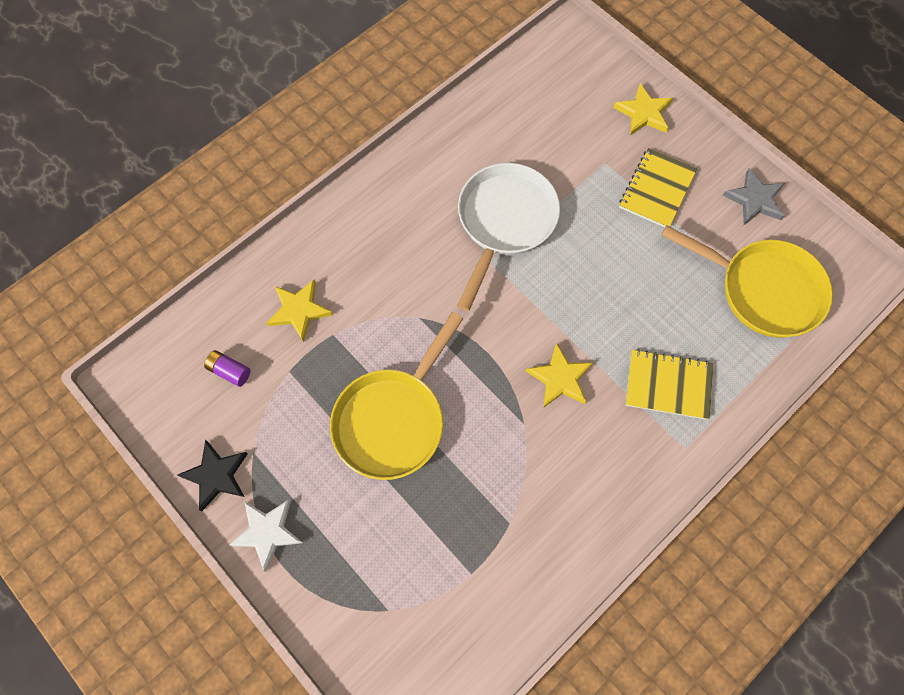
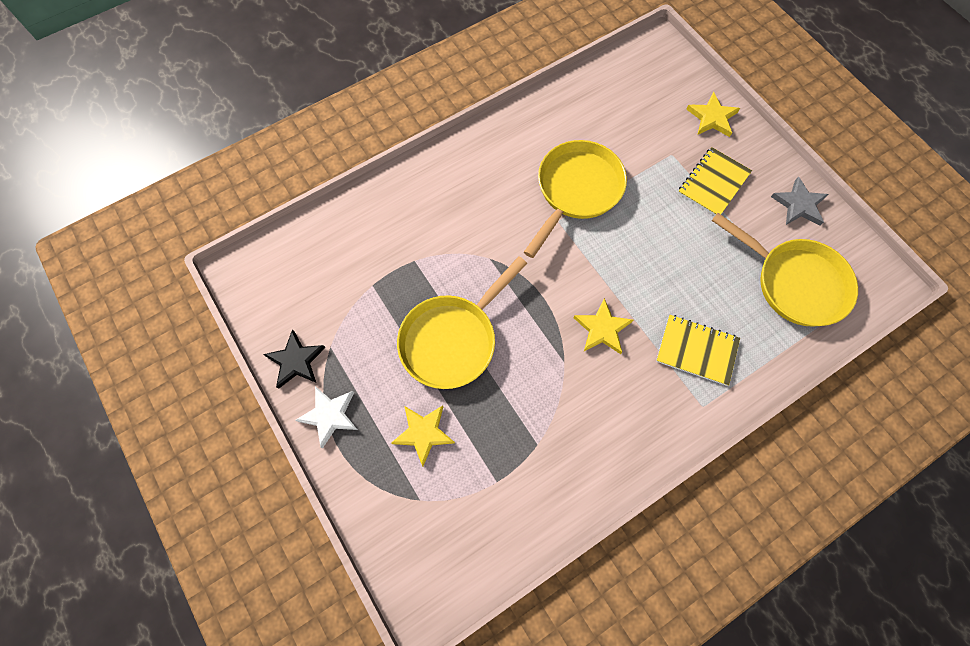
camera: 10 degrees right, 0 degrees up
(229, 371) = (323, 277): purple battery -> none
(299, 310) = (390, 236): yellow star -> yellow star (423, 433)
(504, 222) = (576, 190): white pan -> yellow pan

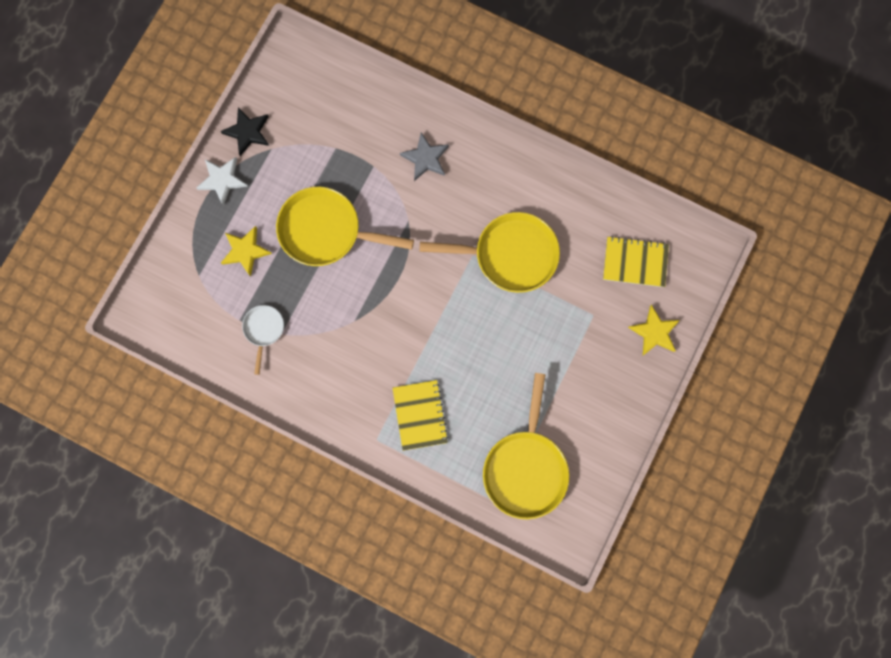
camera: 60 degrees right, 10 degrees up
(523, 460) = (264, 330): none -> white pan
(602, 329) = (397, 335): yellow star -> none
(713, 183) = (584, 362): yellow notebook -> yellow notebook (635, 262)
(799, 205) = (605, 443): grey star -> grey star (425, 158)

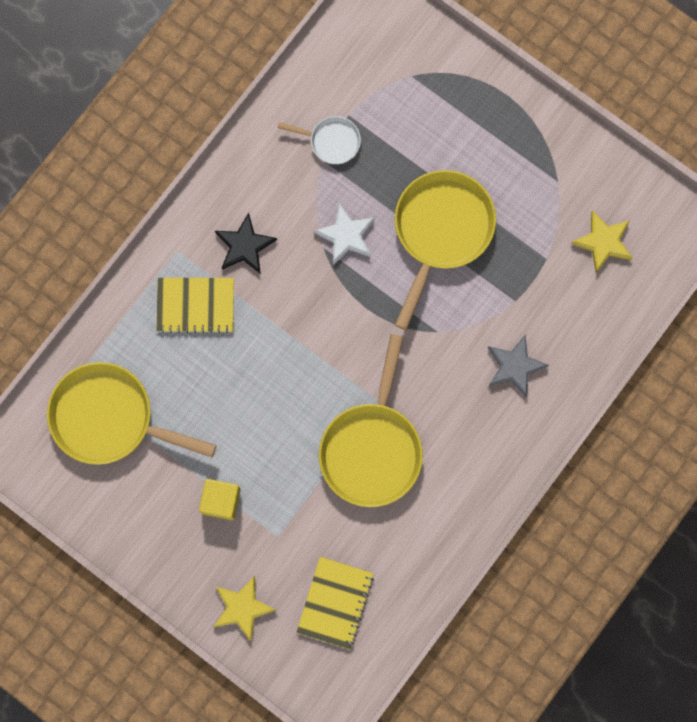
camera: 100 degrees right, 0 degrees up
(222, 180) = (526, 118): white star -> white star (346, 236)
(245, 251) = (432, 133): yellow star -> yellow star (603, 242)
(247, 132) = (583, 156): black star -> black star (244, 246)
(574, 364) = (221, 501): none -> yellow cube

